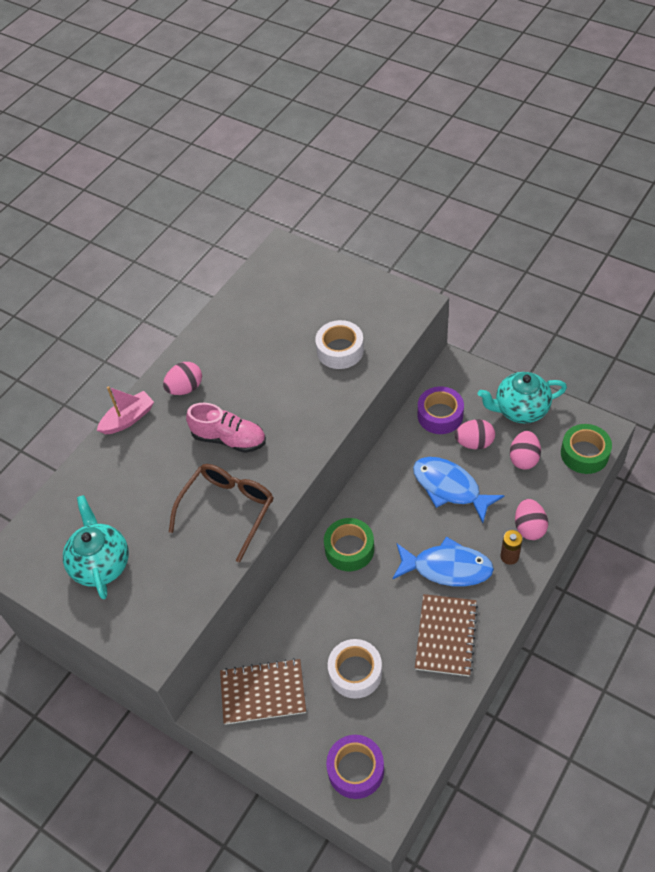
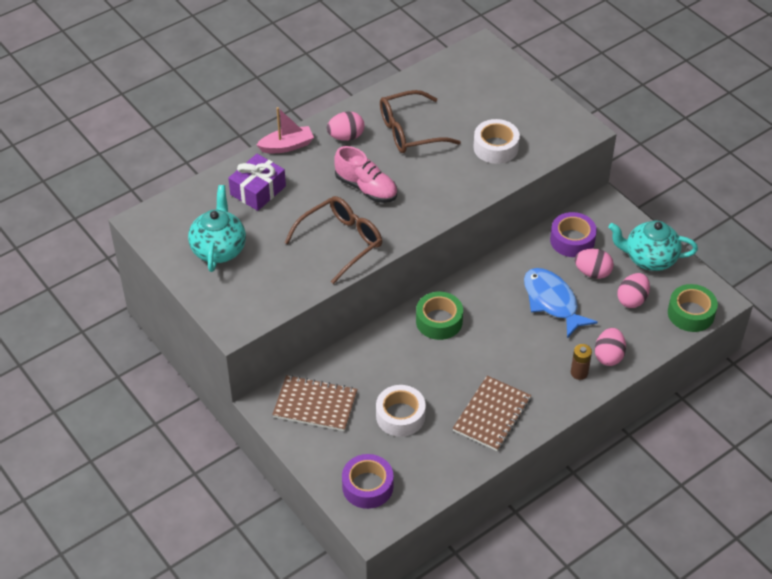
camera: 15 degrees right, 5 degrees down
(117, 480) = (258, 190): none -> purple gift
(247, 361) = (409, 131): none -> brown glasses
(447, 568) = (518, 363): blue fish -> none

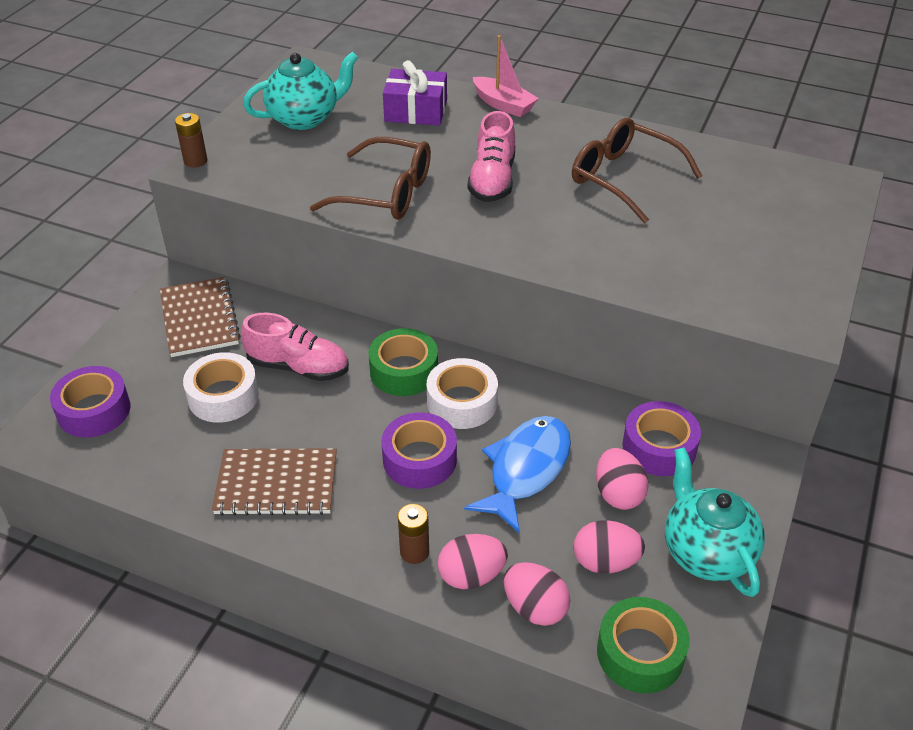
camera: 60 degrees right, 5 degrees down
(226, 324) = (195, 161): none -> brown battery
(346, 137) = (562, 137): pink egg -> pink egg (535, 608)
(399, 370) = (298, 367): none -> pink shoe
(495, 147) = (674, 256): white tape -> white tape (462, 402)
(515, 343) = (419, 459): none -> purple tape

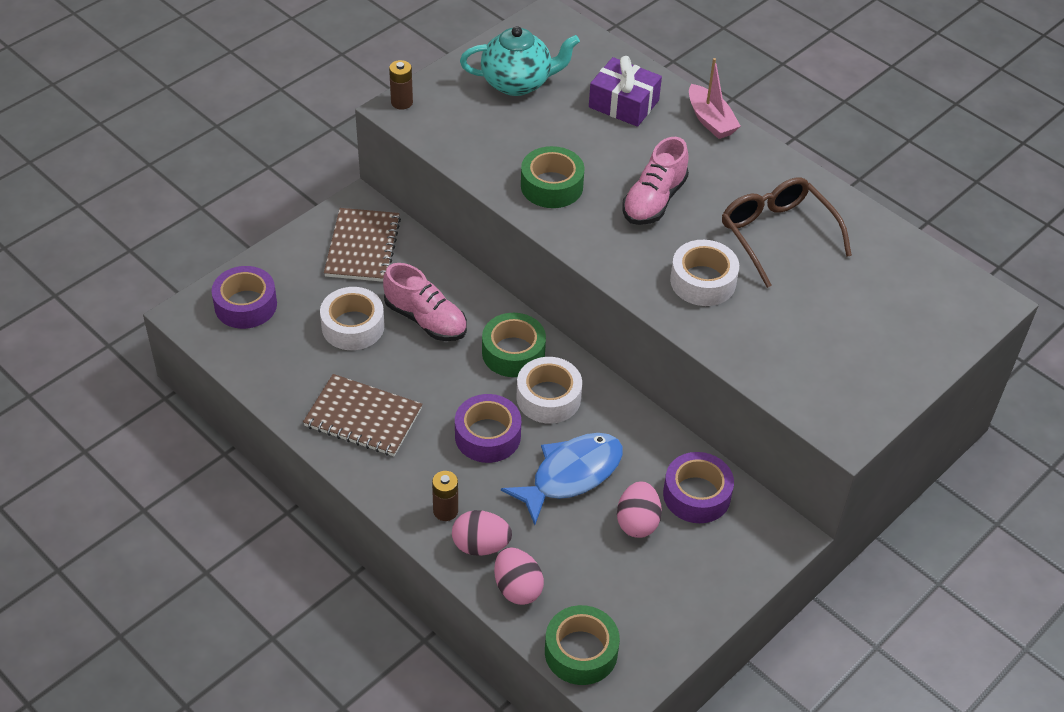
camera: 20 degrees right, 5 degrees up
(386, 193) = (551, 186): brown glasses -> green tape
(582, 235) = (703, 281): none -> white tape
(605, 562) = (594, 573): pink egg -> none
(706, 552) = (682, 595): turquoise teapot -> none

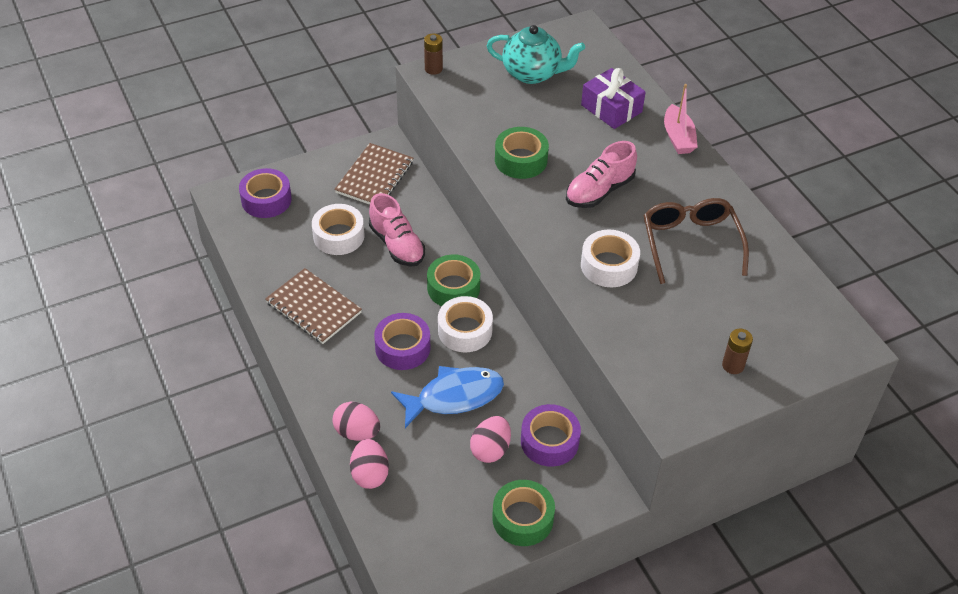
camera: 20 degrees right, 0 degrees up
(445, 511) = (342, 397): brown battery -> brown battery (733, 365)
(581, 652) = (396, 540): green tape -> green tape (522, 518)

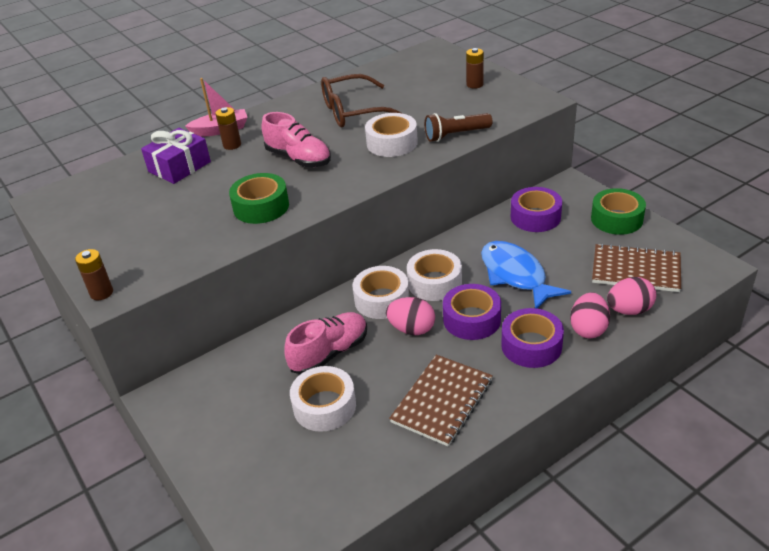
camera: 95 degrees left, 10 degrees down
(266, 200) = (269, 498): purple tape -> purple tape (531, 345)
(374, 177) = (220, 396): brown notebook -> brown notebook (636, 270)
(453, 288) = (382, 300): green tape -> white tape
(490, 449) = (561, 245): pink egg -> pink egg (412, 329)
(532, 73) = (119, 220): turquoise teapot -> none
(610, 322) = (456, 135): none -> brown flashlight
(643, 145) = (232, 145): none -> brown battery

